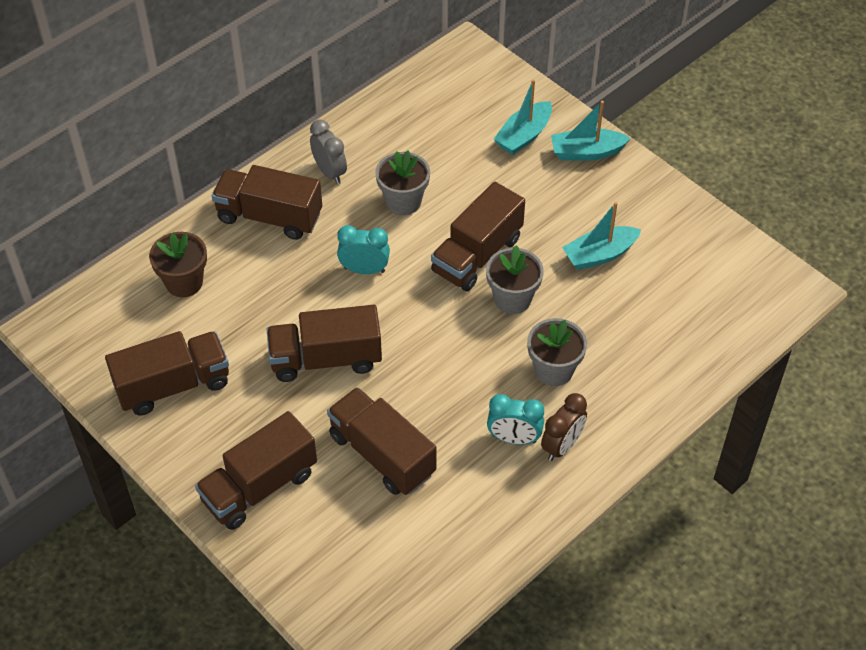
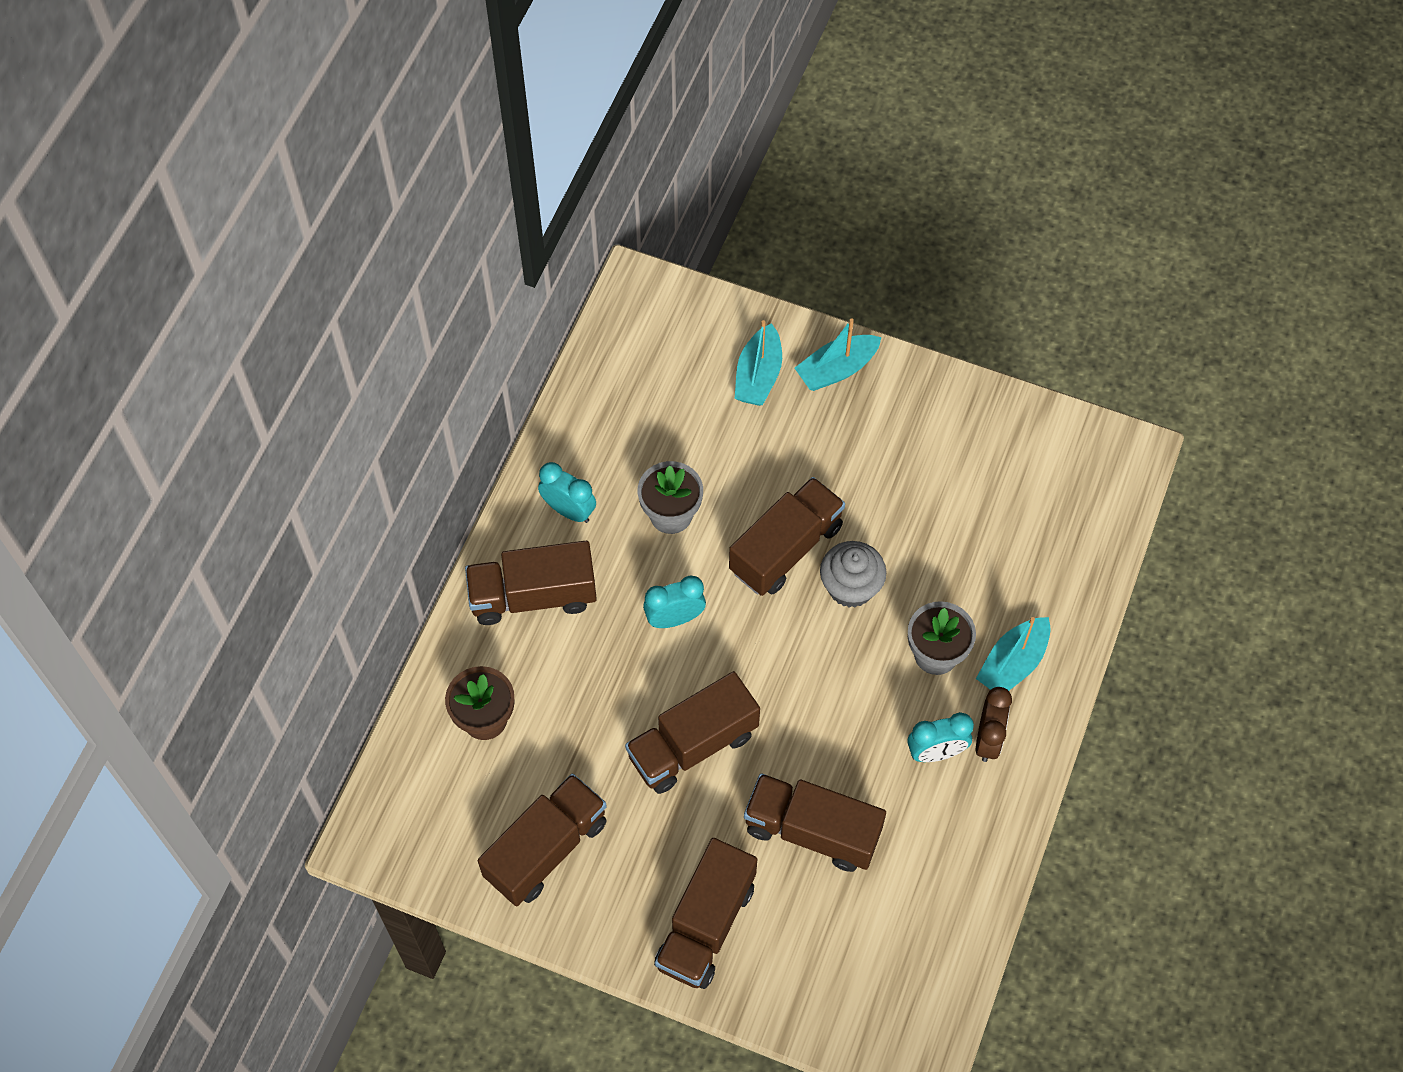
camera: 25 degrees left, 10 degrees up
(329, 172) = (569, 510): grey clock -> turquoise clock
(477, 255) = (786, 549): brown truck -> brown truck turned 150 degrees counterclockwise
(512, 298) = (850, 587): grey flower pot -> grey cupcake
(599, 255) = (914, 494): turquoise boat -> turquoise boat (1012, 663)

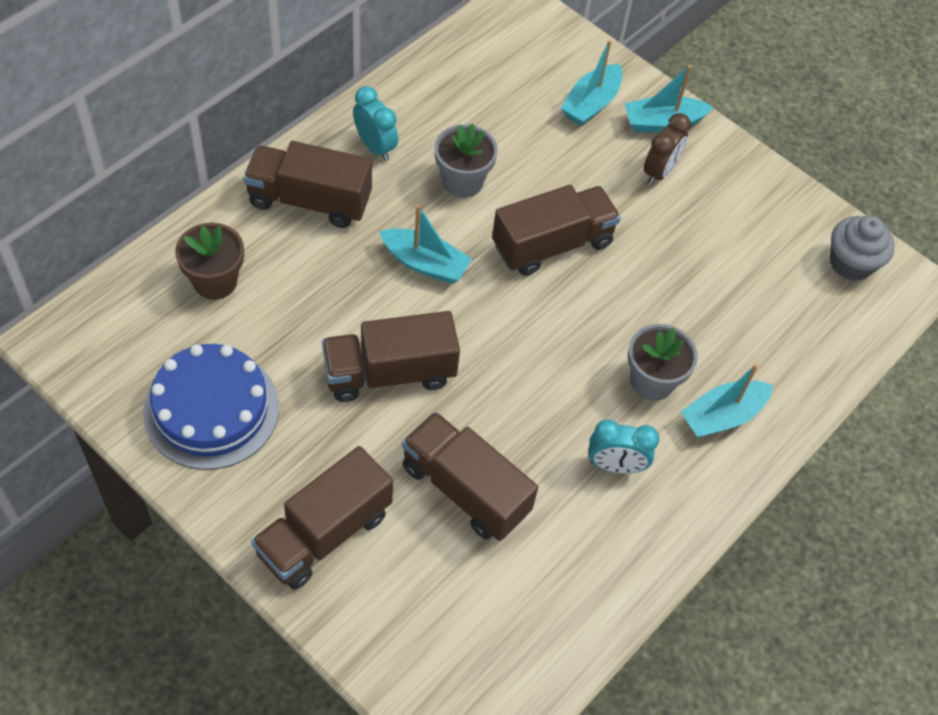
camera: 15 degrees right, 5 degrees down
(546, 849) = (211, 409): brown truck -> blue cake
(674, 618) = (425, 263): turquoise clock -> turquoise boat
(850, 587) = (597, 296): grey cupcake -> grey cupcake (851, 263)
(988, 739) = (670, 473): brown clock -> brown clock (659, 172)

